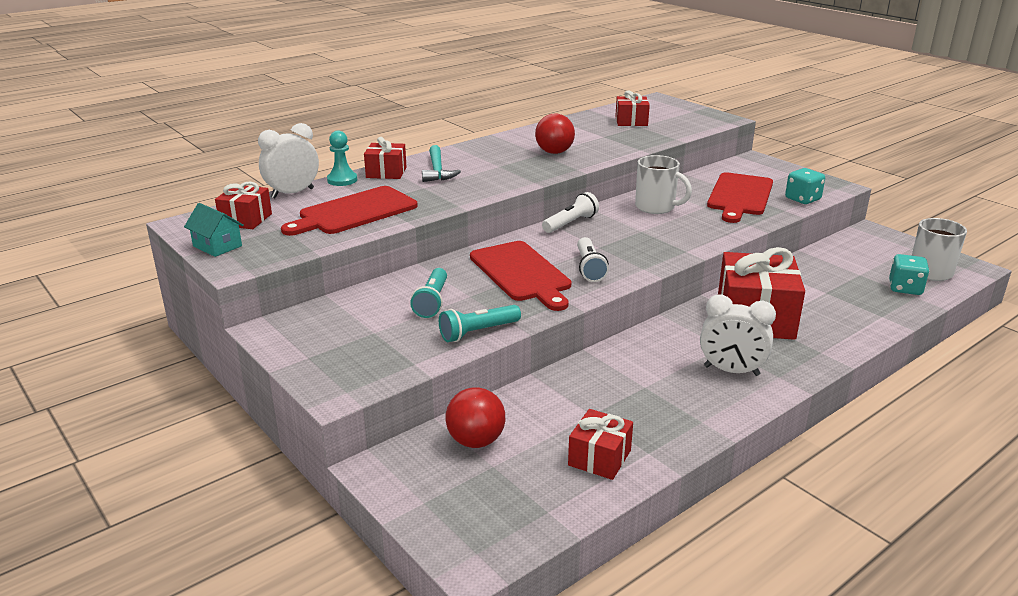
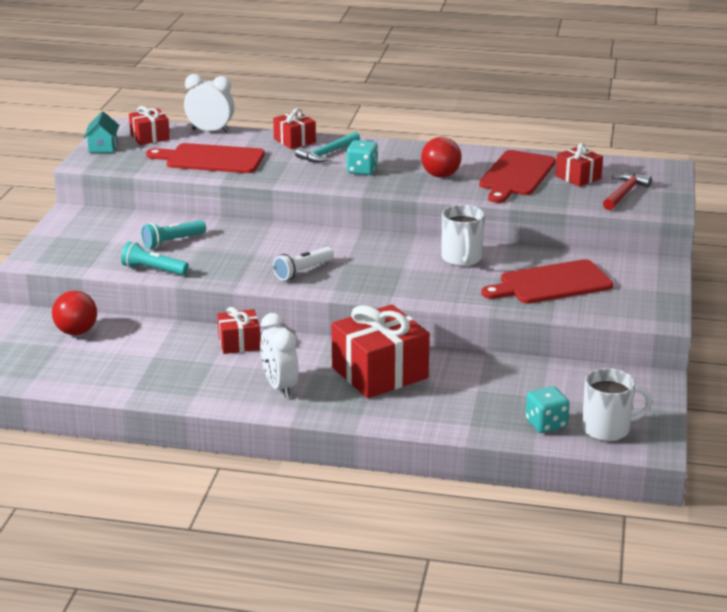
camera: 50 degrees right, 0 degrees up
(342, 180) = (257, 134): turquoise pawn -> none
(521, 273) = (257, 253): red cutting board -> red cutting board (516, 175)
(570, 223) = (371, 239): white flashlight -> none
(599, 458) = (107, 375): red gift -> red gift (239, 343)
(679, 120) = (624, 193): none -> red hammer
(802, 199) = (596, 311): turquoise dice -> turquoise dice (362, 170)

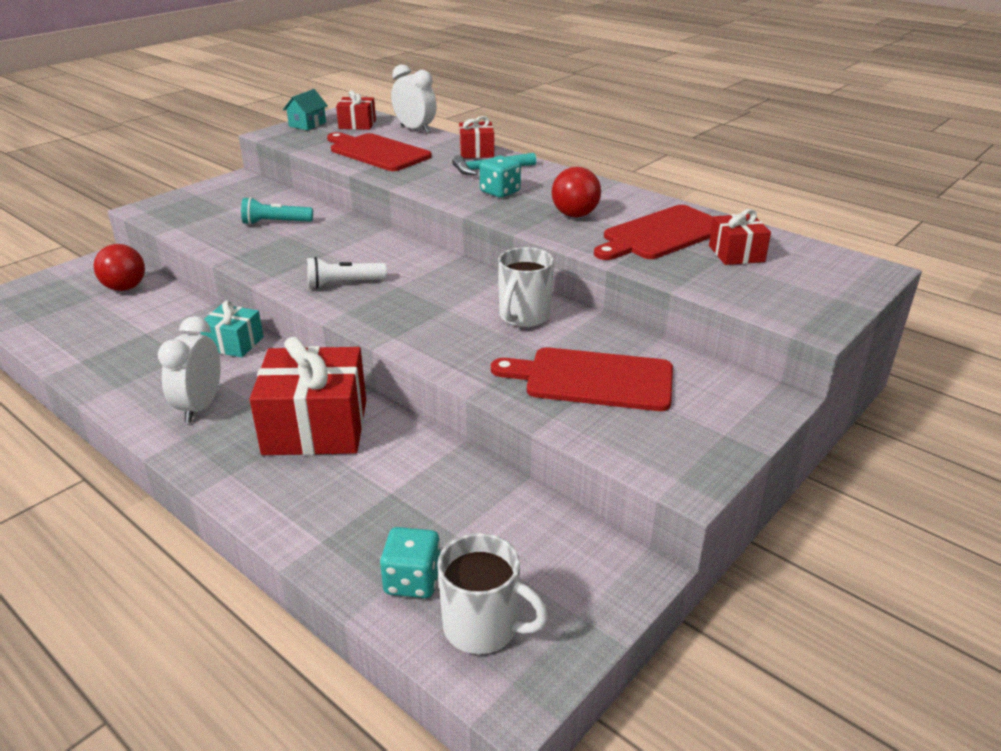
camera: 30 degrees right, 5 degrees up
(153, 270) = (219, 244): turquoise flashlight -> none
(239, 343) = (234, 343): red gift -> turquoise gift
(624, 193) = (776, 287): red hammer -> none

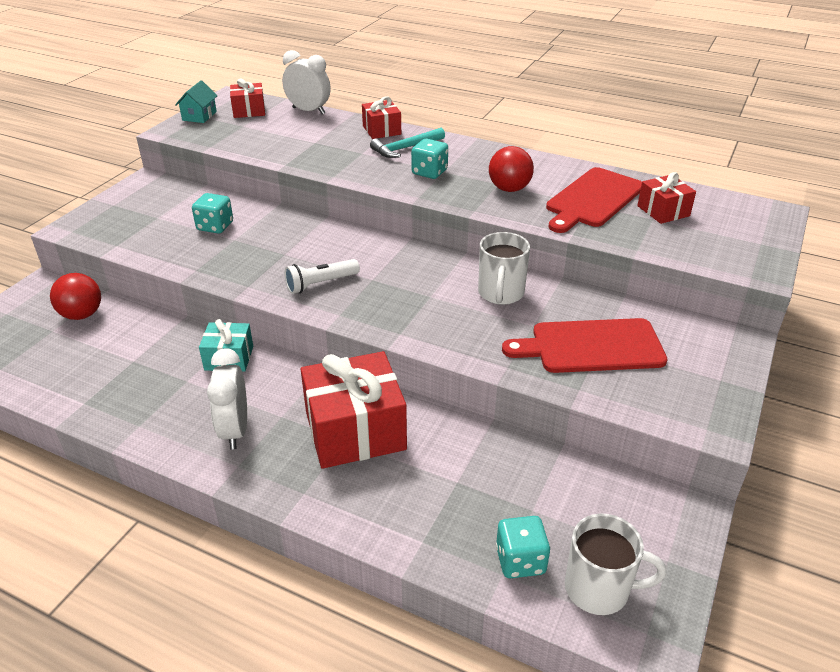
camera: 15 degrees left, 5 degrees up
(276, 223) = (215, 226): turquoise flashlight -> turquoise dice
(377, 152) = (288, 141): red cutting board -> none

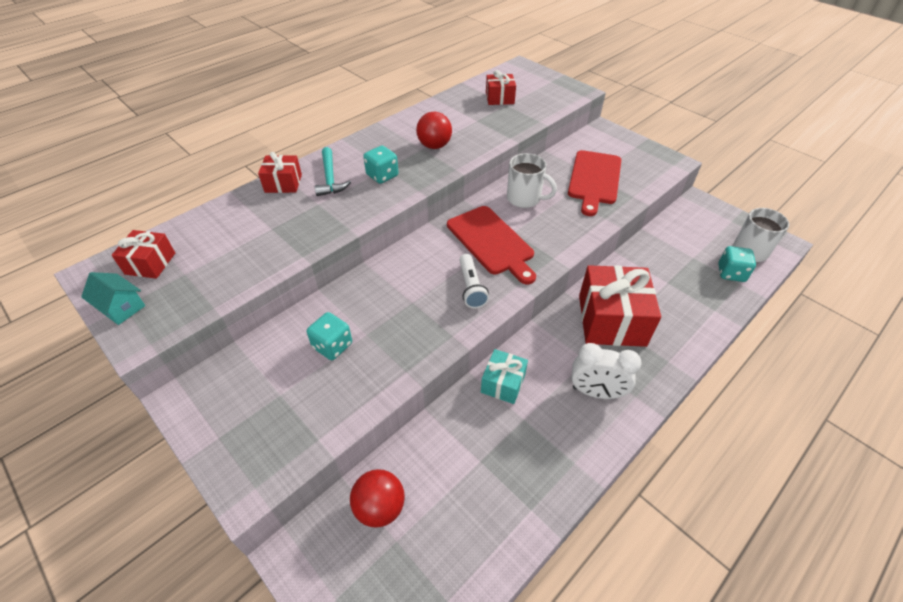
camera: 70 degrees left, 10 degrees up
(308, 111) = (196, 220): white clock -> none
(593, 199) = (470, 117): red cutting board -> red cutting board (491, 242)

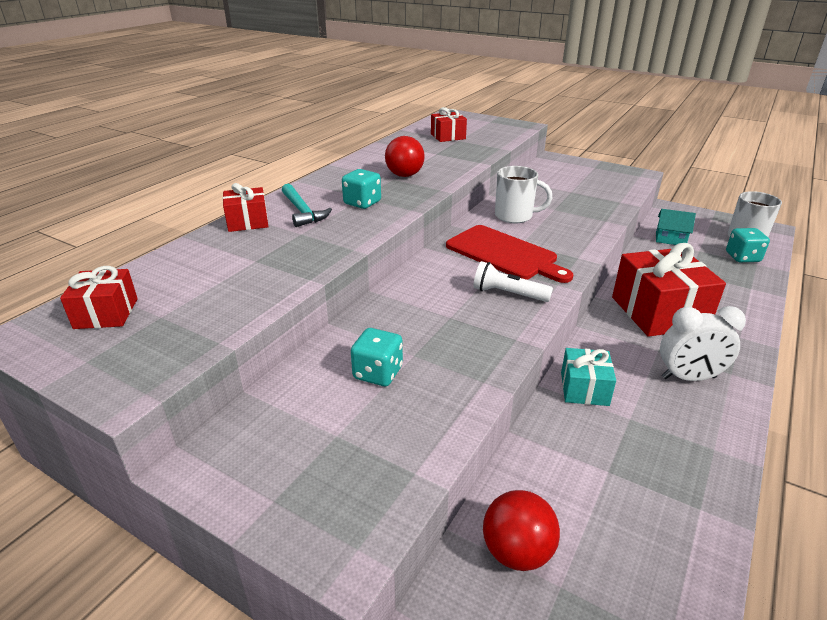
camera: 15 degrees left, 15 degrees down
(121, 307) = (83, 362): turquoise house -> turquoise house (670, 239)
(471, 287) = (508, 294): white flashlight -> white flashlight turned 135 degrees clockwise
(594, 179) = (573, 194): red cutting board -> none

